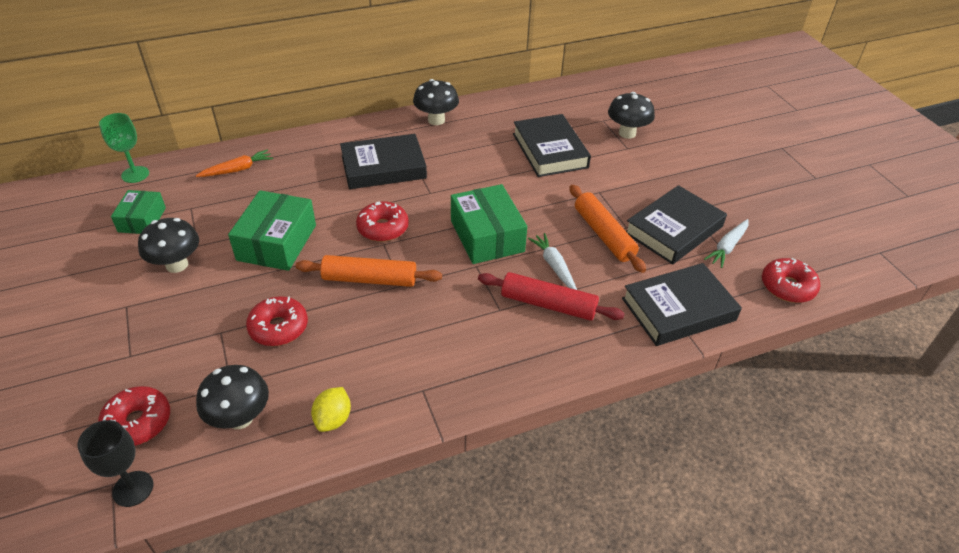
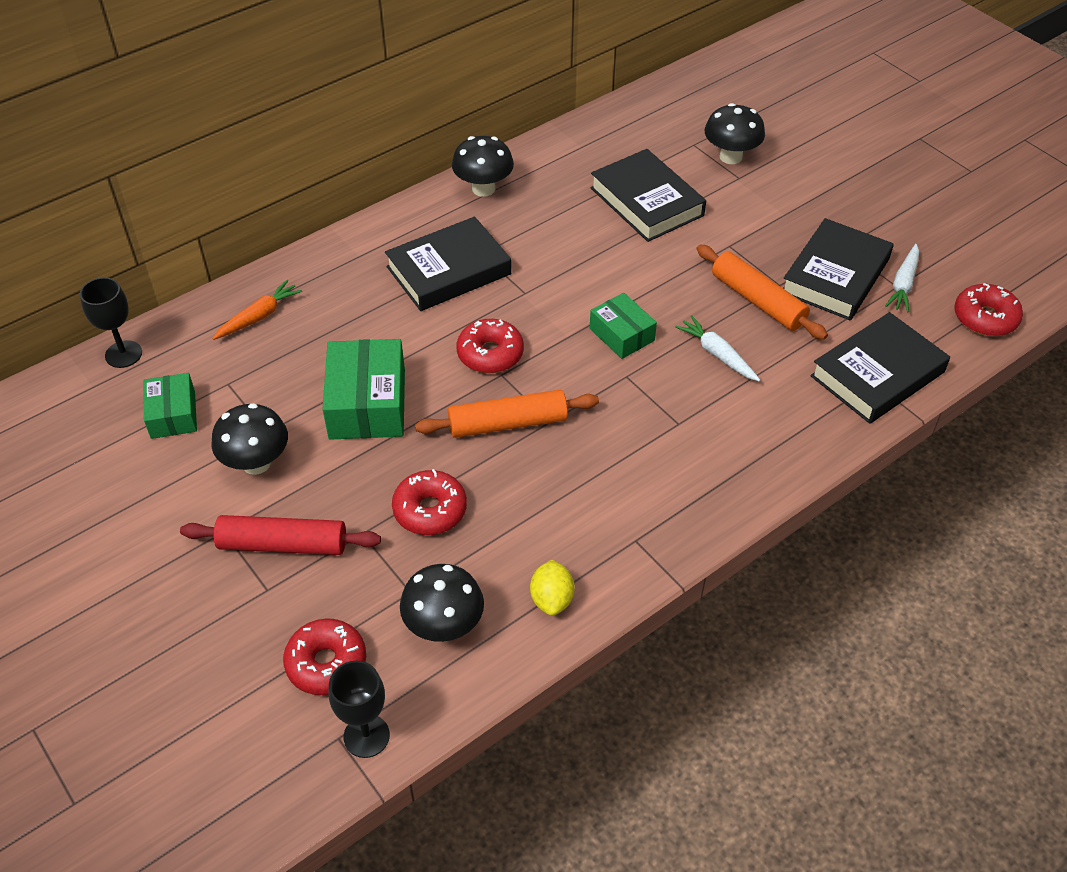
camera: 15 degrees left, 5 degrees up
(135, 174) = (123, 354): green goblet -> black goblet
(487, 236) = (622, 334): green box -> green box, size x0.61
(548, 304) = (731, 403): red rolling pin -> red rolling pin (283, 544)

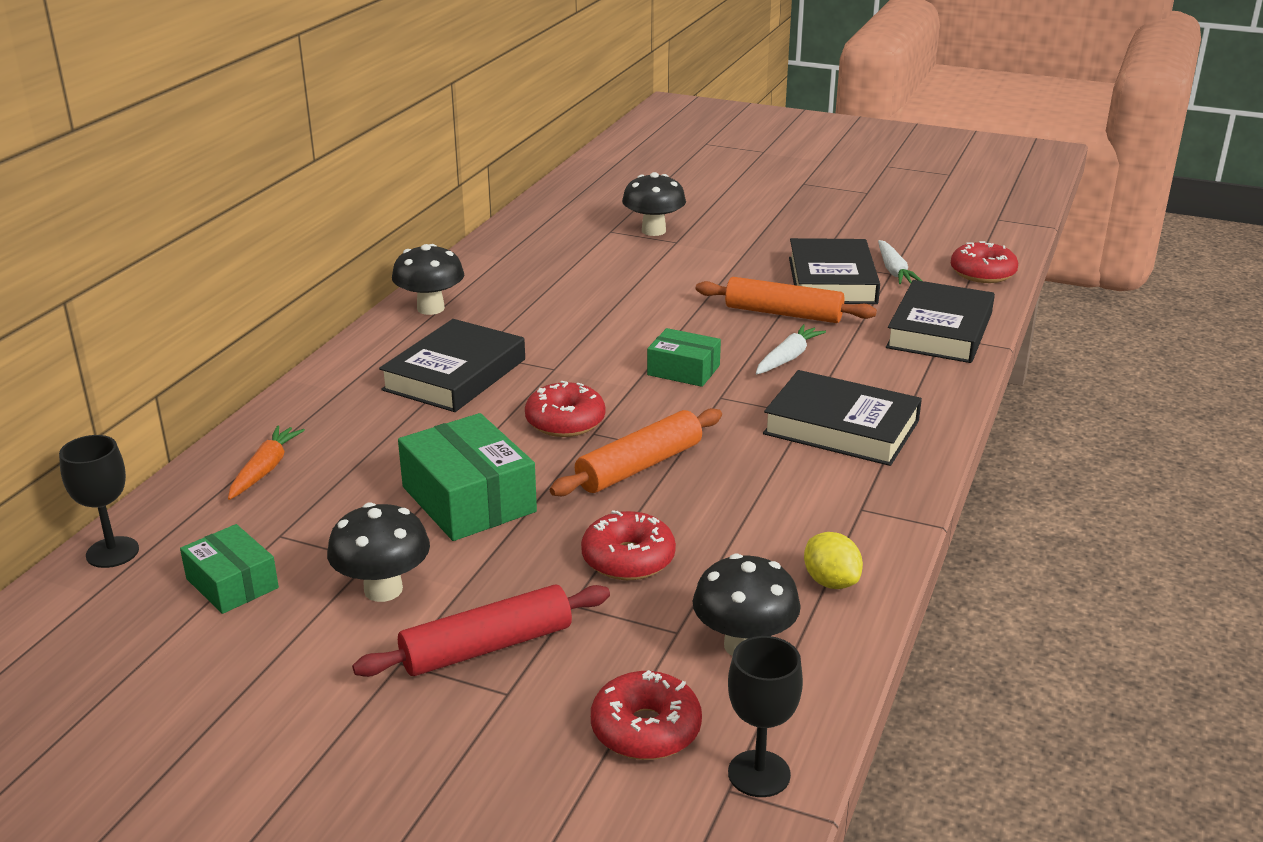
camera: 30 degrees left, 20 degrees down
(646, 202) = (607, 277): black book -> black book (841, 427)
(717, 354) = (788, 358): white carrot -> white carrot turned 105 degrees clockwise

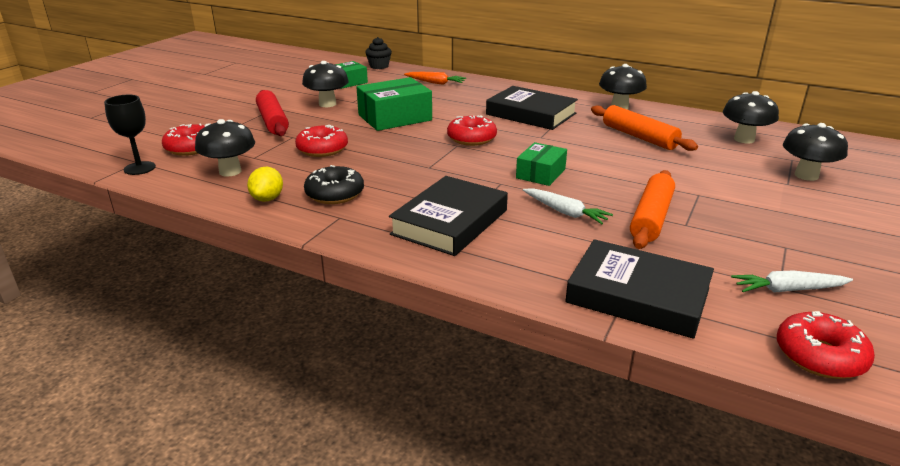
camera: 95 degrees right, 0 degrees up
(112, 552) = (379, 66): black goblet -> black cupcake
(552, 246) = (744, 139): none -> black mushroom
(639, 466) = (414, 155): orange rolling pin -> orange rolling pin (639, 137)
(794, 522) = (335, 194): none -> black donut
(831, 582) = (267, 199): yellow lemon -> yellow lemon turned 60 degrees counterclockwise
(832, 280) = (739, 249): black book -> none

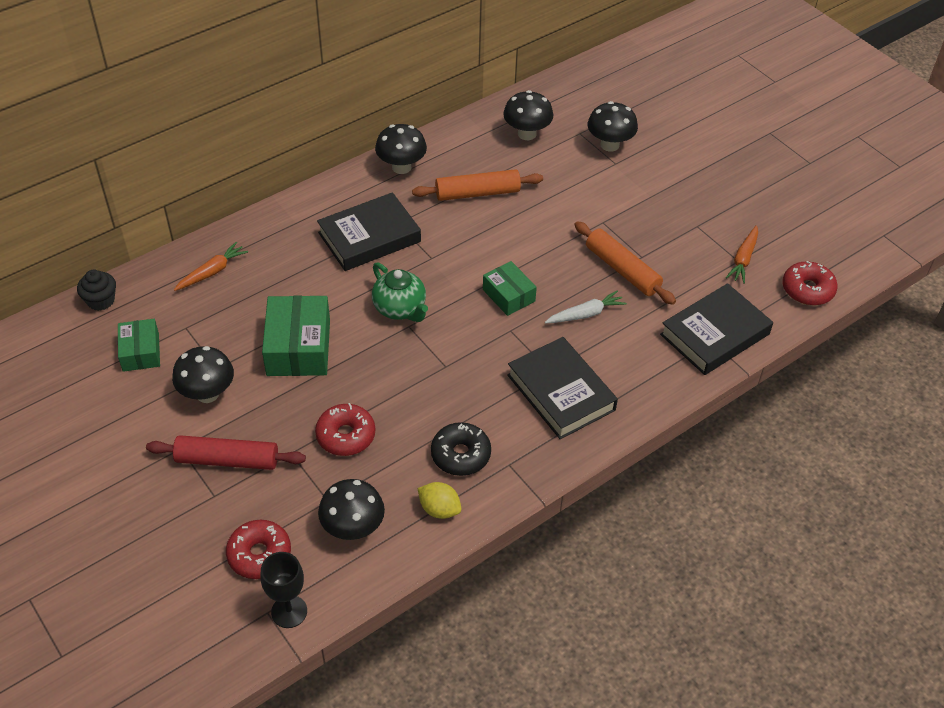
camera: 65 degrees left, 20 degrees up
(471, 138) = (400, 308): red donut -> green teapot
(787, 290) = (743, 259): white carrot -> orange carrot

